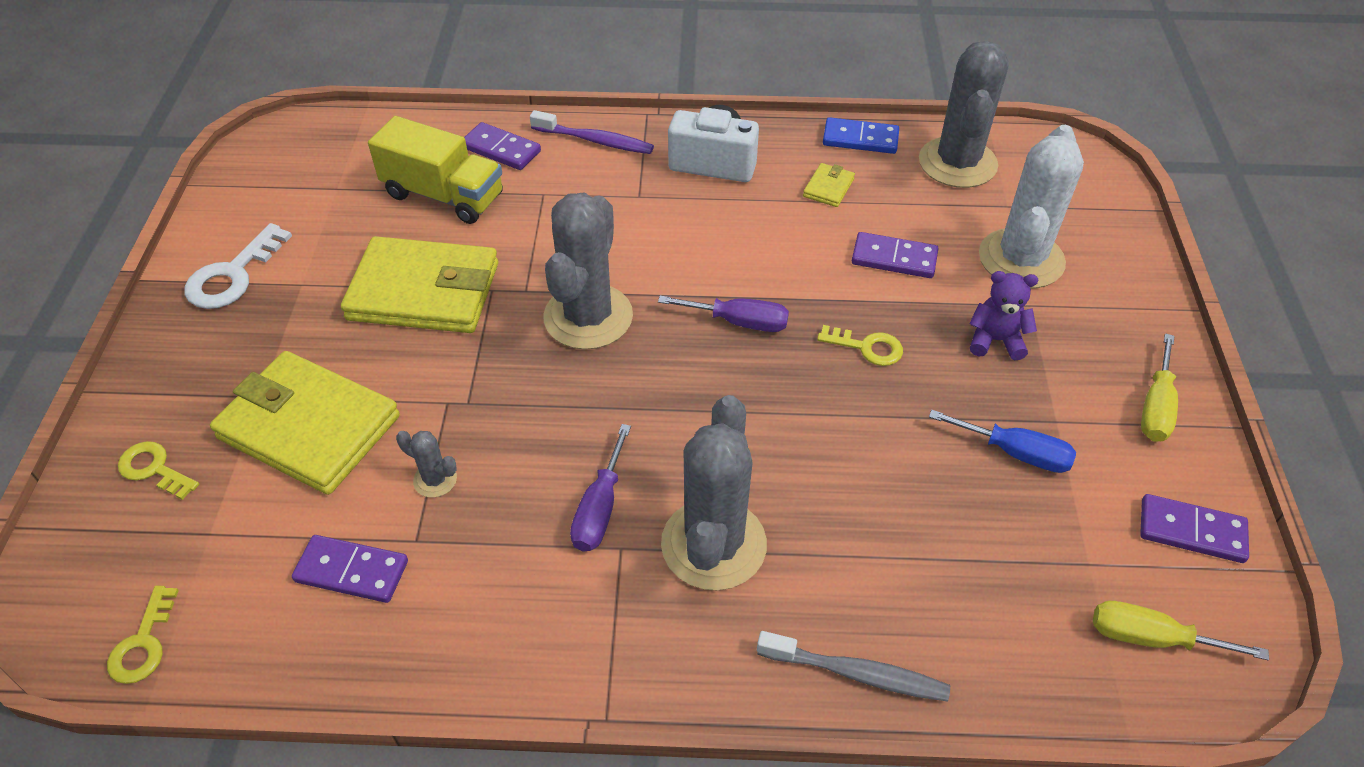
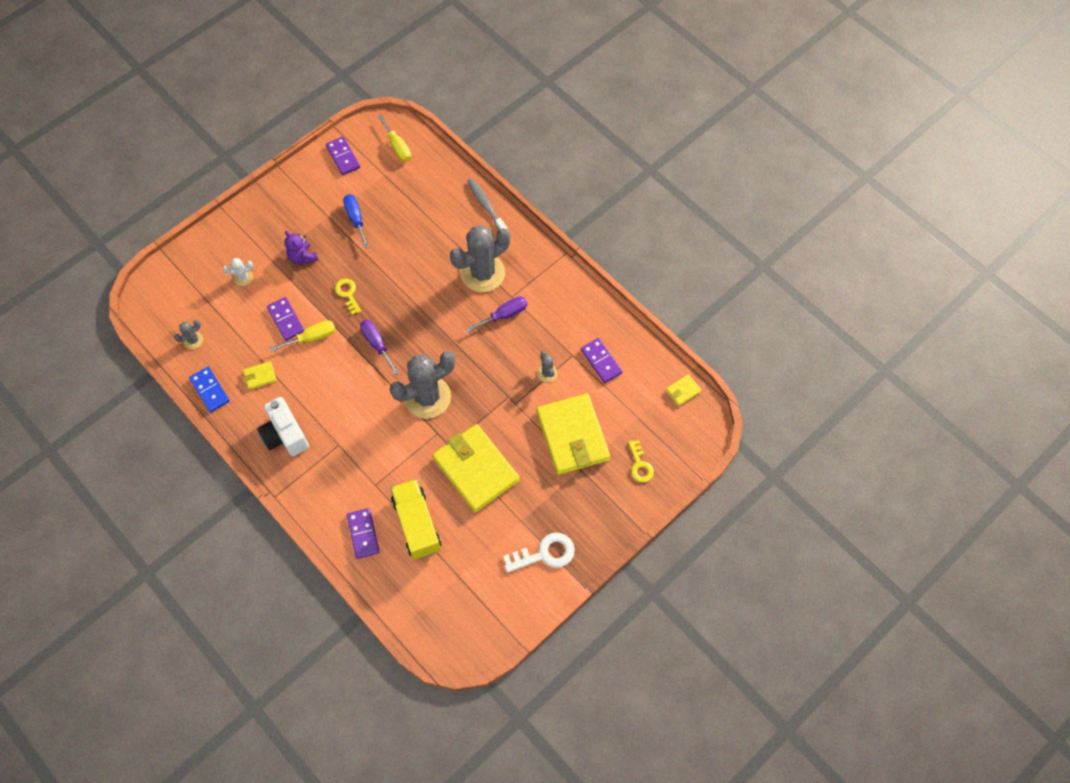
camera: 135 degrees left, 15 degrees up
(143, 644) = (683, 391): yellow key -> yellow wallet
(595, 141) = (317, 499): purple toothbrush -> none
(957, 163) = (193, 340): grey cactus -> grey cactus, size x0.43
(1021, 259) = (243, 277): white cactus -> white cactus, size x0.43
(1156, 407) = (291, 193): yellow screwdriver -> yellow screwdriver (312, 337)

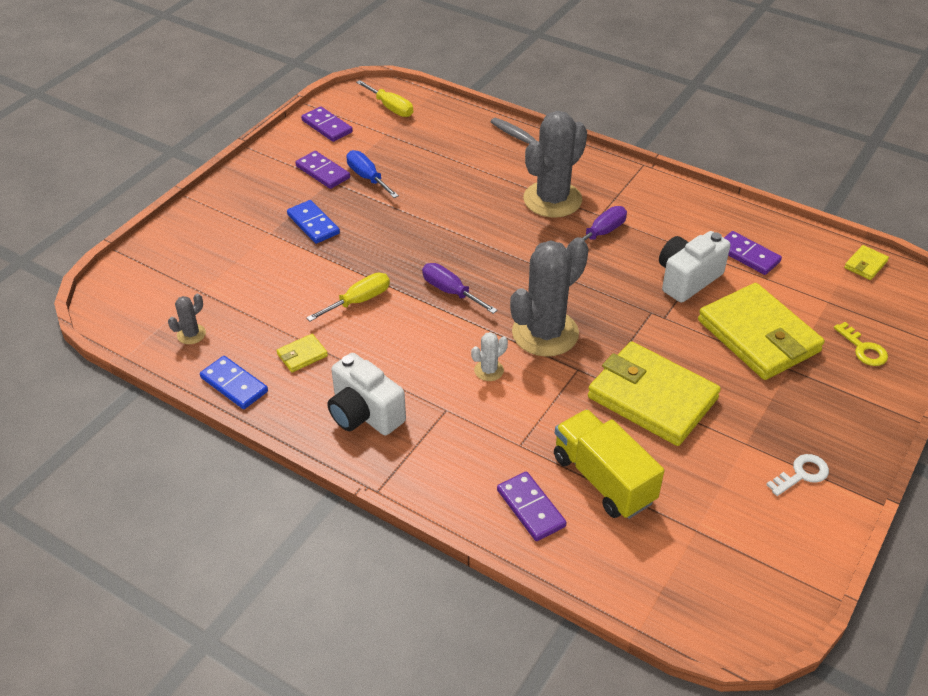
camera: 15 degrees left, 20 degrees down
(243, 277) = (239, 257): white cactus -> white cactus (489, 370)
(286, 320) = (315, 289): purple domino -> purple domino (323, 172)
(302, 257) = (313, 224): purple teddy bear -> blue domino
(348, 294) = (388, 249): yellow key -> none
(545, 554) = (802, 474): white key -> white key, size x0.65
(547, 373) = (687, 279): grey cactus -> white camera

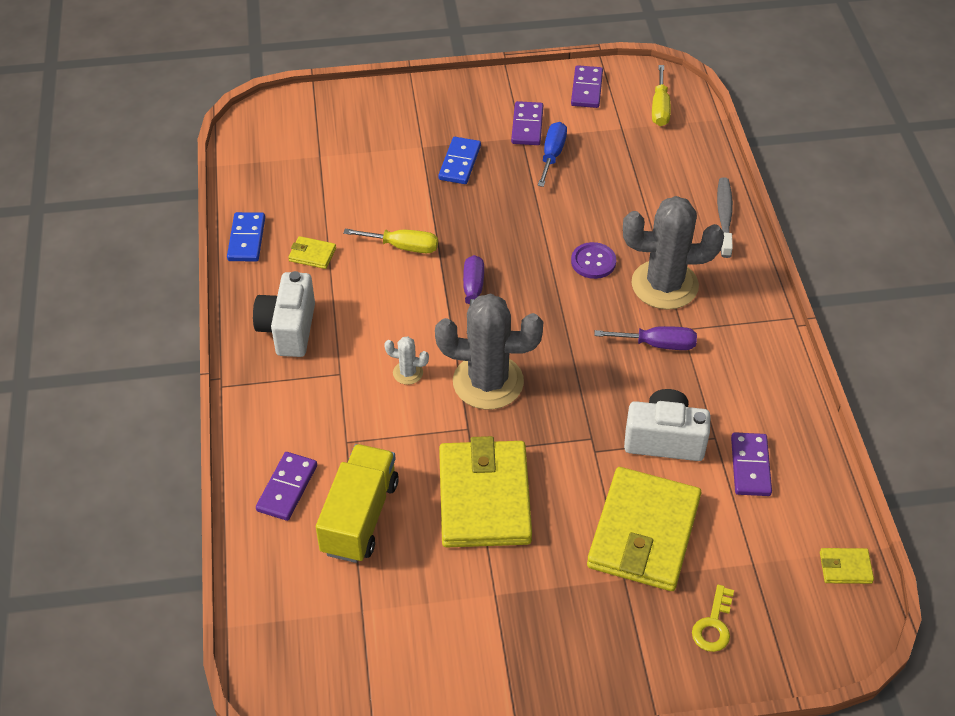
camera: 50 degrees right, 5 degrees up
(191, 334) = (272, 182): grey cactus -> none
(492, 218) = (593, 262): none -> purple button
(802, 474) = (496, 655): white key -> none

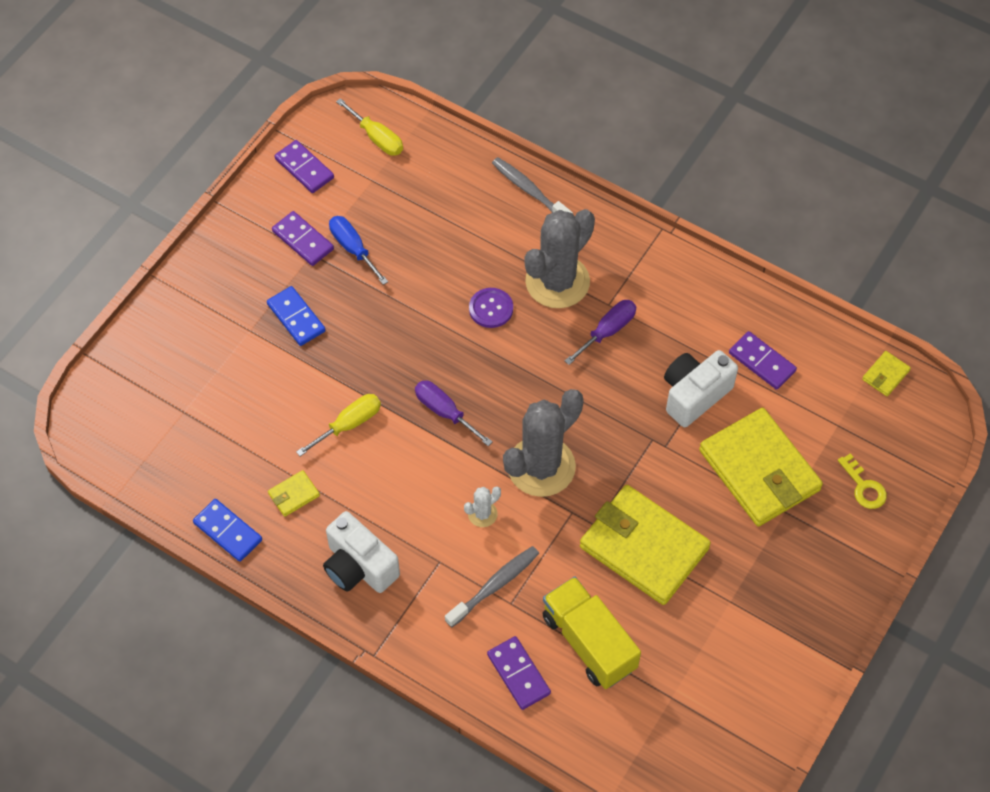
camera: 50 degrees left, 10 degrees up
(352, 421) = (495, 585): none -> grey toothbrush

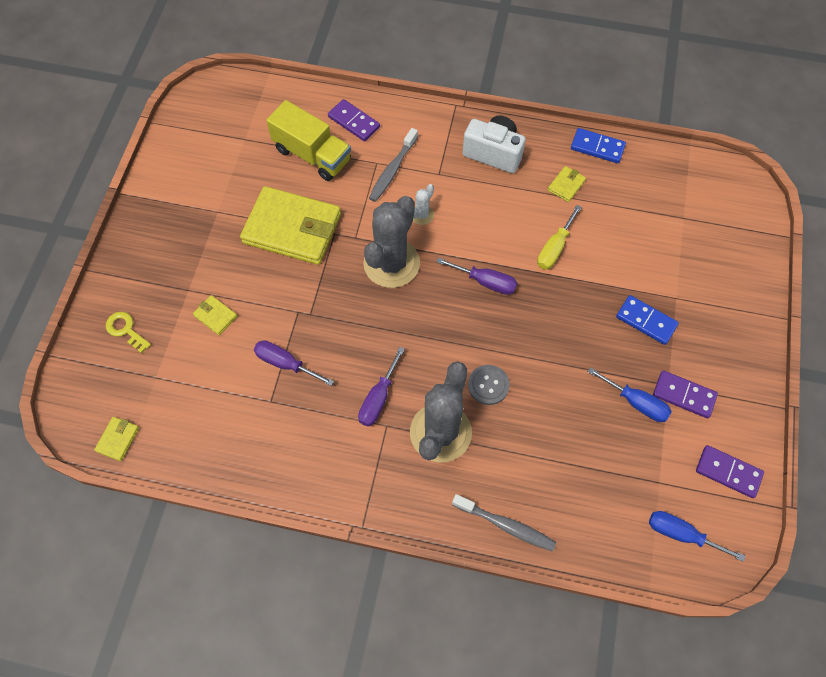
camera: 160 degrees right, 5 degrees up
(377, 138) = (681, 534): yellow screwdriver -> blue screwdriver
(491, 309) = (488, 385): purple button -> grey button
(694, 395) = (285, 363): white camera -> purple screwdriver
(759, 470) = (215, 316): yellow wallet -> yellow wallet, size x0.41
(762, 362) = (233, 415): purple domino -> none

